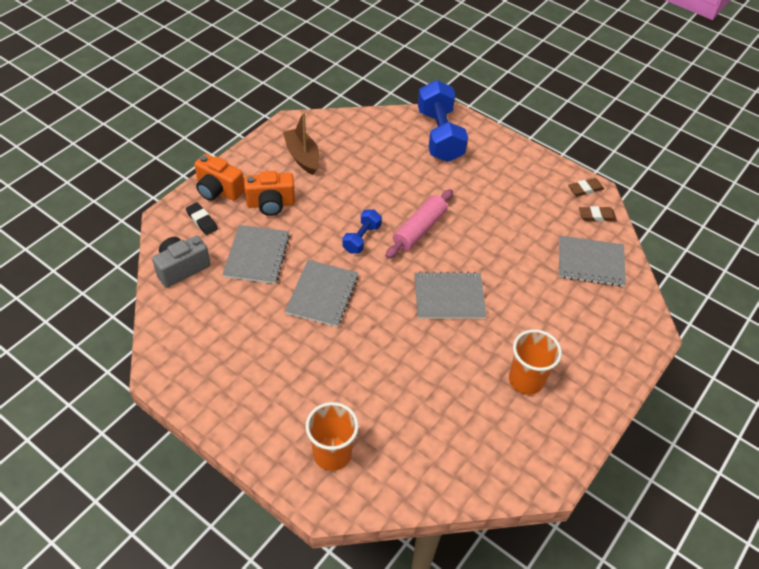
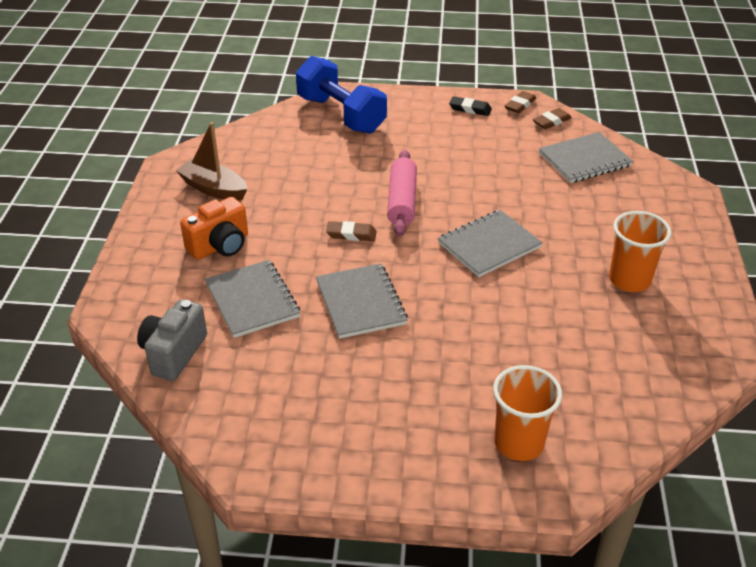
camera: 30 degrees left, 10 degrees down
(202, 220) = (153, 296): black eraser -> black eraser (470, 109)
(218, 190) = (145, 259): orange camera -> none
(361, 238) = (351, 234): blue dumbbell -> brown eraser

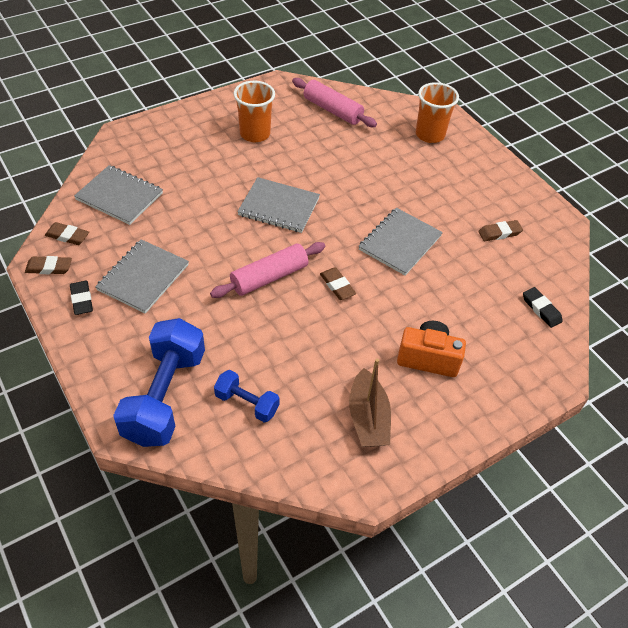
camera: 130 degrees left, 10 degrees up
(174, 353) = (541, 309): grey camera -> black eraser
(252, 300) = (457, 300): grey notebook -> grey notebook (143, 277)
(294, 143) = (247, 403): none -> blue dumbbell
(294, 392) = (499, 233): none -> brown eraser
(639, 371) = (332, 110): none -> pink rolling pin

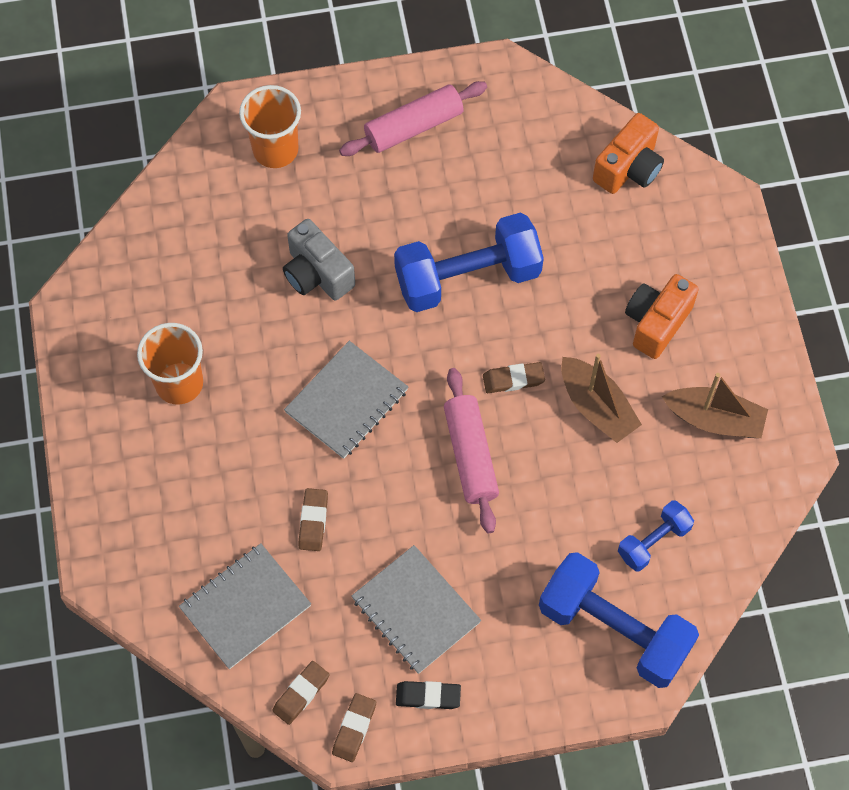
camera: 65 degrees left, 15 degrees up
(332, 110) = (168, 257): pink rolling pin -> pink rolling pin (413, 126)
(340, 339) = (596, 407): none -> brown boat
(358, 172) = (317, 274): none -> grey camera
(399, 243) = (467, 277): grey notebook -> blue dumbbell
(499, 233) = (494, 153): brown eraser -> brown eraser (313, 521)
(541, 309) = (628, 168): black eraser -> orange camera

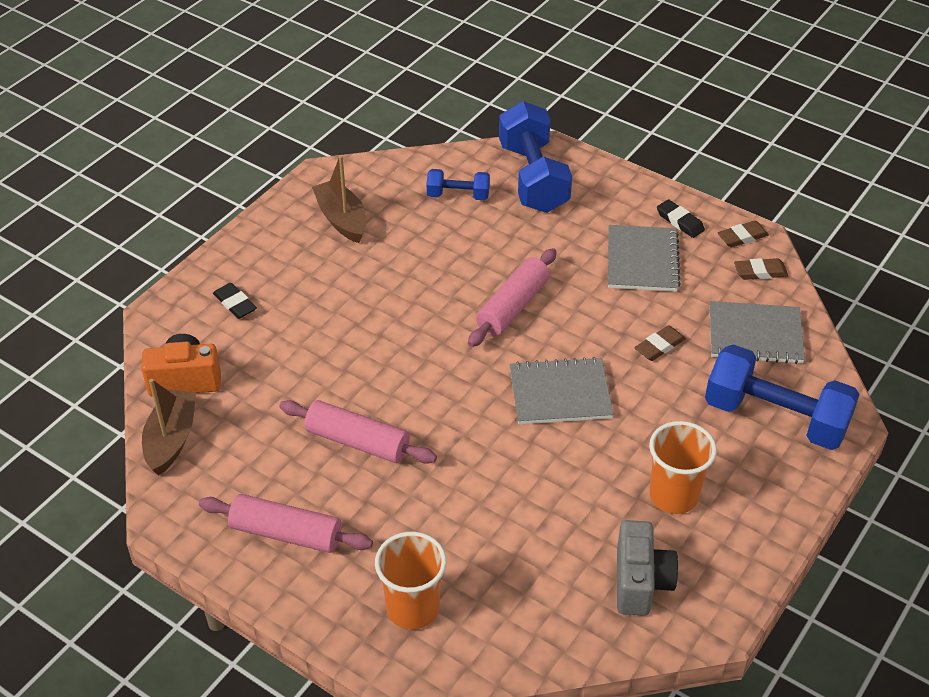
camera: 135 degrees left, 20 degrees down
(317, 274) = (488, 488): grey camera -> grey camera (640, 582)
(447, 230) = (358, 441): none -> pink rolling pin
(467, 277) = (384, 402): blue dumbbell -> blue dumbbell (775, 417)
(513, 379) = (433, 324): brown eraser -> none
(596, 407) = (401, 273): brown boat -> brown boat (171, 439)
(656, 323) = (302, 286): orange camera -> none
(683, 260) = (235, 303): none -> black eraser

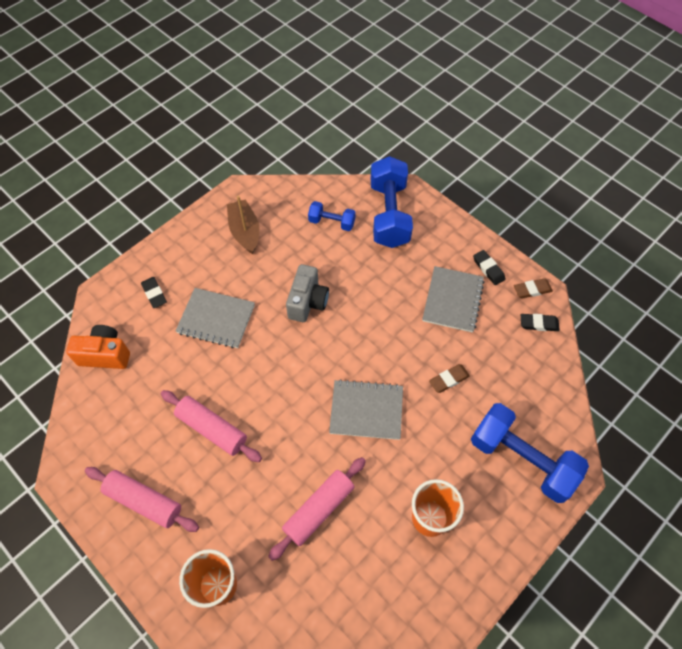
camera: 10 degrees right, 15 degrees up
(171, 439) = (84, 404): brown boat -> none
(513, 306) = (349, 327): pink rolling pin -> pink rolling pin (318, 509)
(640, 582) = (388, 592): grey camera -> grey camera (307, 302)
(755, 335) = (522, 381): grey notebook -> grey notebook (216, 319)
(760, 272) = (539, 324): brown eraser -> black eraser

